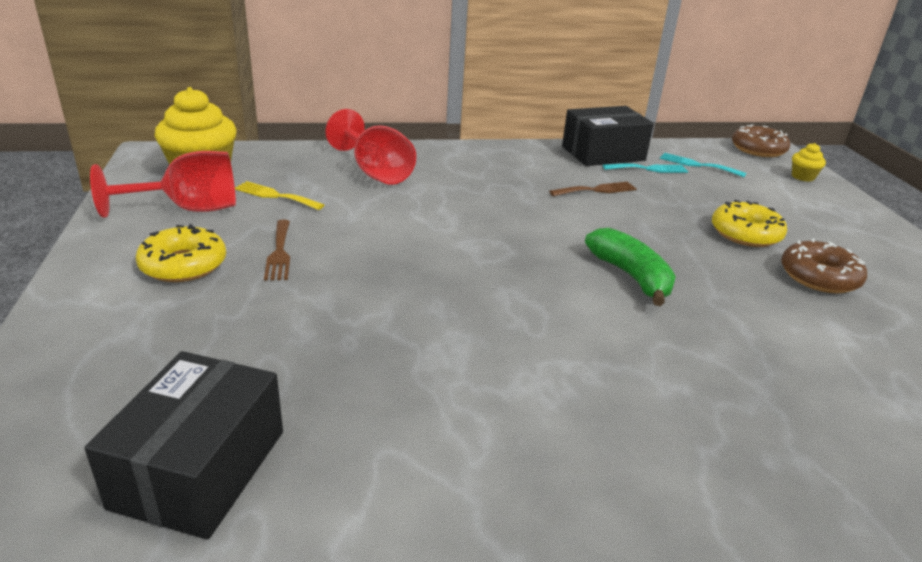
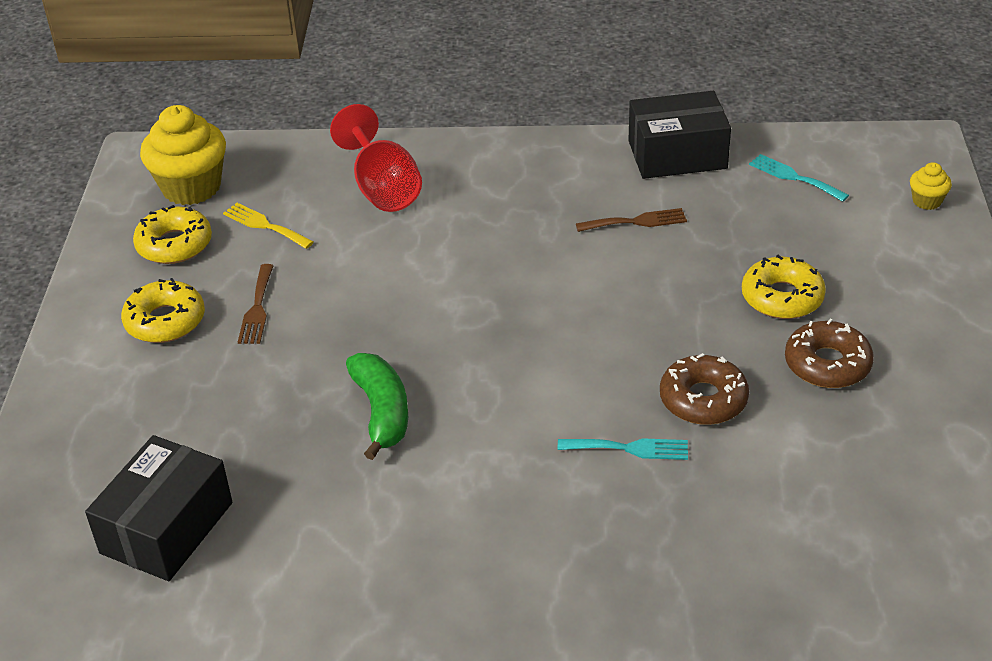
camera: 15 degrees right, 10 degrees up
(189, 209) = (174, 244): red goblet -> yellow donut
(631, 276) = (611, 354): green banana -> green banana (381, 412)
(649, 169) = (723, 184): turquoise fork -> turquoise fork (629, 448)
(758, 149) = (900, 146): brown donut -> brown donut (703, 399)

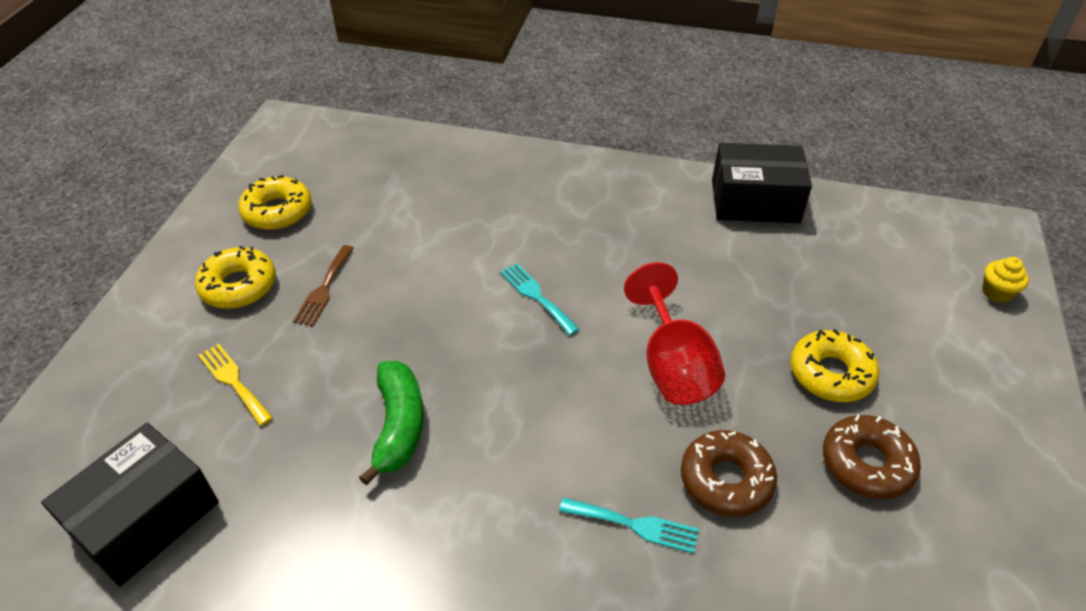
camera: 10 degrees right, 5 degrees up
(191, 187) = (313, 160): yellow cupcake -> none
(265, 225) = (361, 206): yellow fork -> yellow fork (233, 381)
(382, 188) = (476, 188): red goblet -> red goblet (673, 365)
(636, 221) = (701, 263): brown fork -> none
(794, 177) = (864, 243): turquoise fork -> turquoise fork (536, 296)

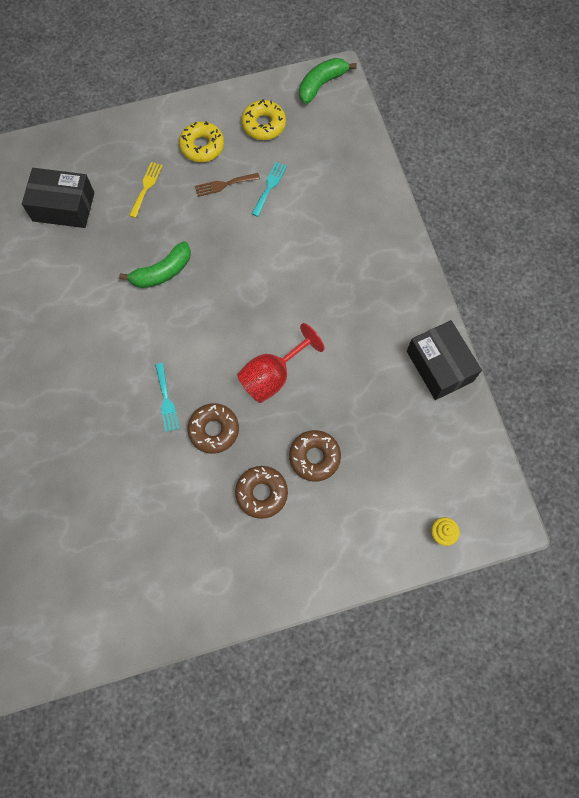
camera: 60 degrees right, 25 degrees up
(282, 140) = (321, 84): none -> green banana
(536, 296) = (281, 286): turquoise fork -> turquoise fork (269, 187)
(831, 374) = (314, 457): yellow donut -> brown donut

